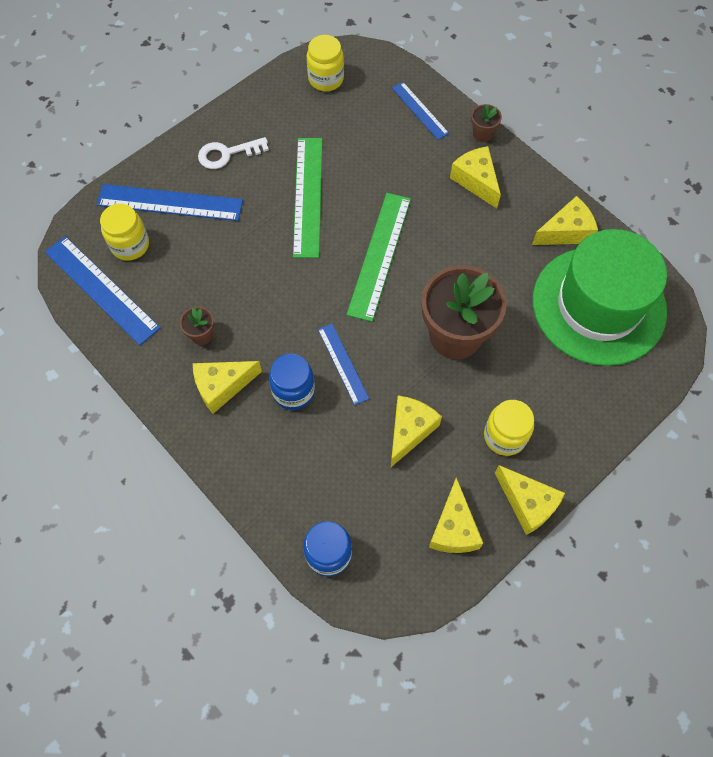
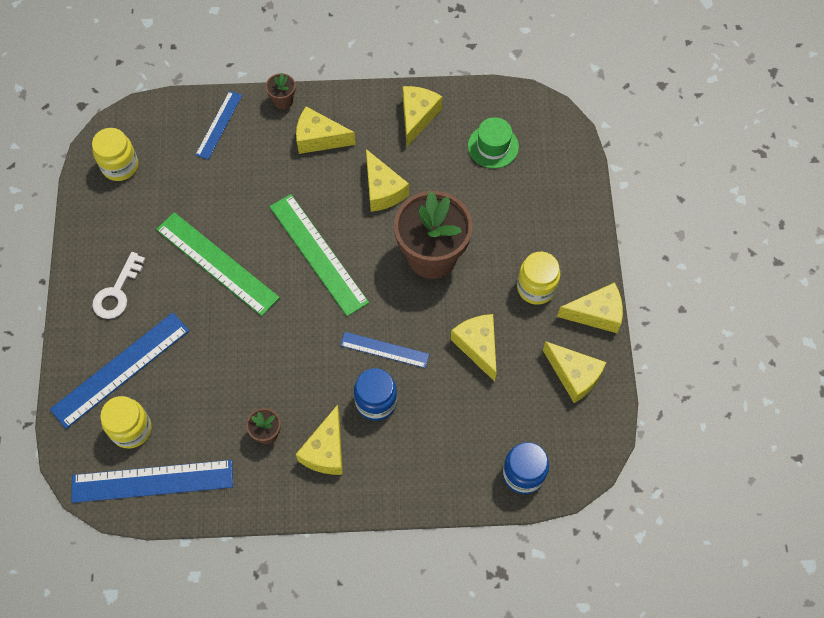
camera: 50 degrees left, 0 degrees up
(420, 110) = (219, 125): blue ruler -> blue ruler turned 75 degrees counterclockwise
(477, 257) = (382, 190): none -> yellow cheese
(598, 305) = (493, 146): green hat -> green hat, size x0.42

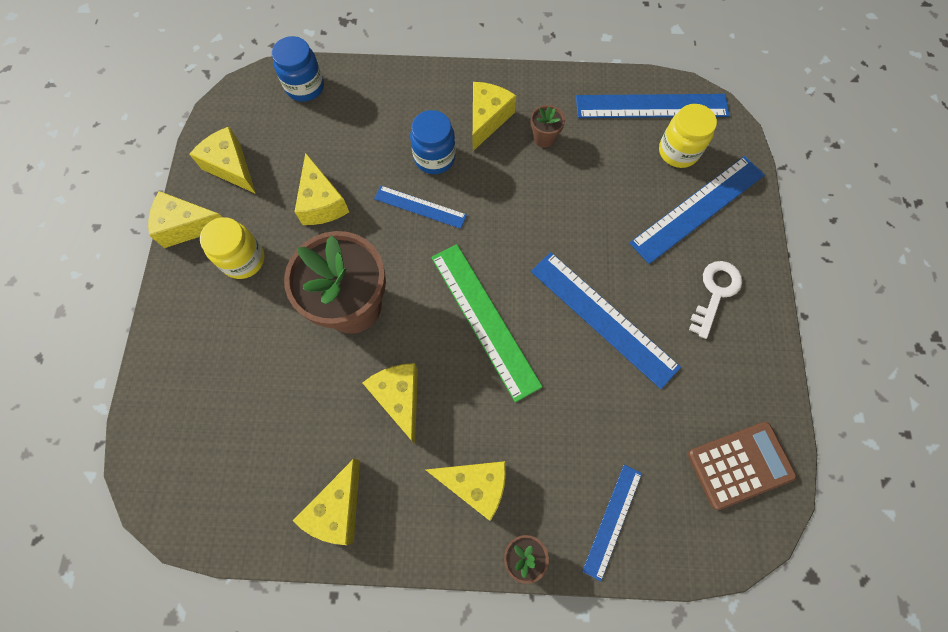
camera: 175 degrees left, 5 degrees up
(120, 166) = (740, 465): yellow jar -> brown calculator
(217, 263) = (603, 318): green ruler -> blue ruler
(493, 146) = (246, 451): green hat -> none

